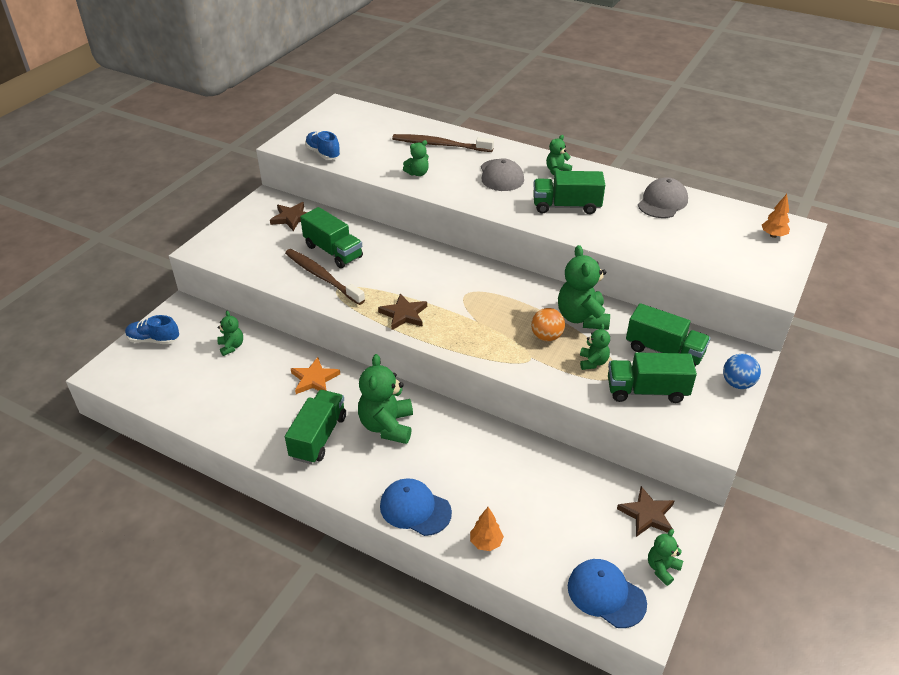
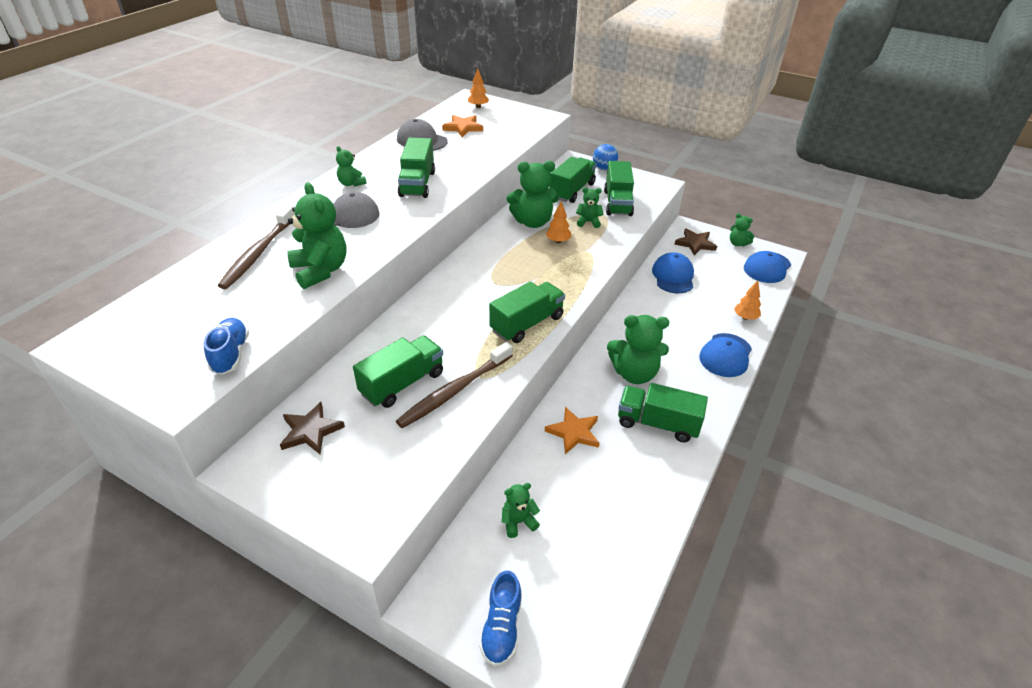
camera: 90 degrees left, 0 degrees up
(323, 153) = (231, 354): blue shoe -> blue shoe turned 120 degrees clockwise
(404, 314) = (527, 324): brown star -> green truck
(417, 173) = (320, 271): green teddy bear -> green teddy bear, size x1.89
(546, 336) = (558, 241): orange ball -> orange tree
(563, 479) = (673, 276): none -> blue cap
(707, 227) = (463, 128): none -> orange star

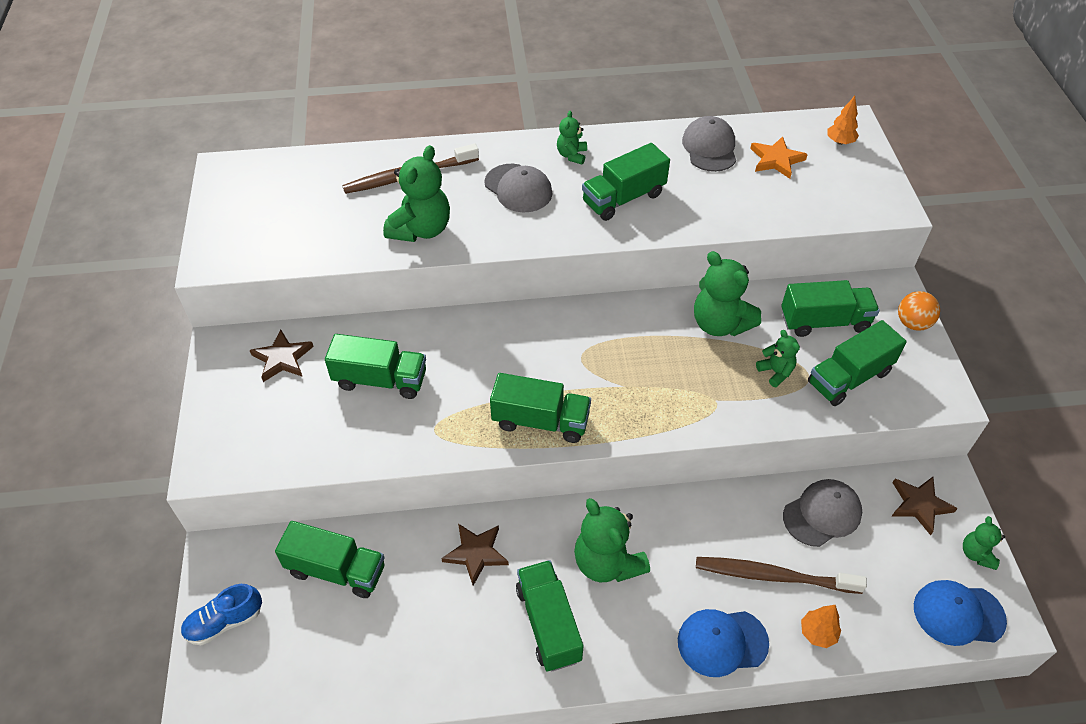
camera: 55 degrees right, 10 degrees up
(231, 354) = (275, 254): blue shoe -> none
(454, 391) = (400, 422): brown toothbrush -> brown toothbrush (772, 576)
(518, 522) = (336, 570): green teddy bear -> green truck
(558, 241) = (707, 366): orange tree -> none
(574, 432) = (476, 553): orange star -> brown star
(604, 168) = (912, 323): blue ball -> orange ball
(673, 276) = (822, 514): blue cap -> grey cap

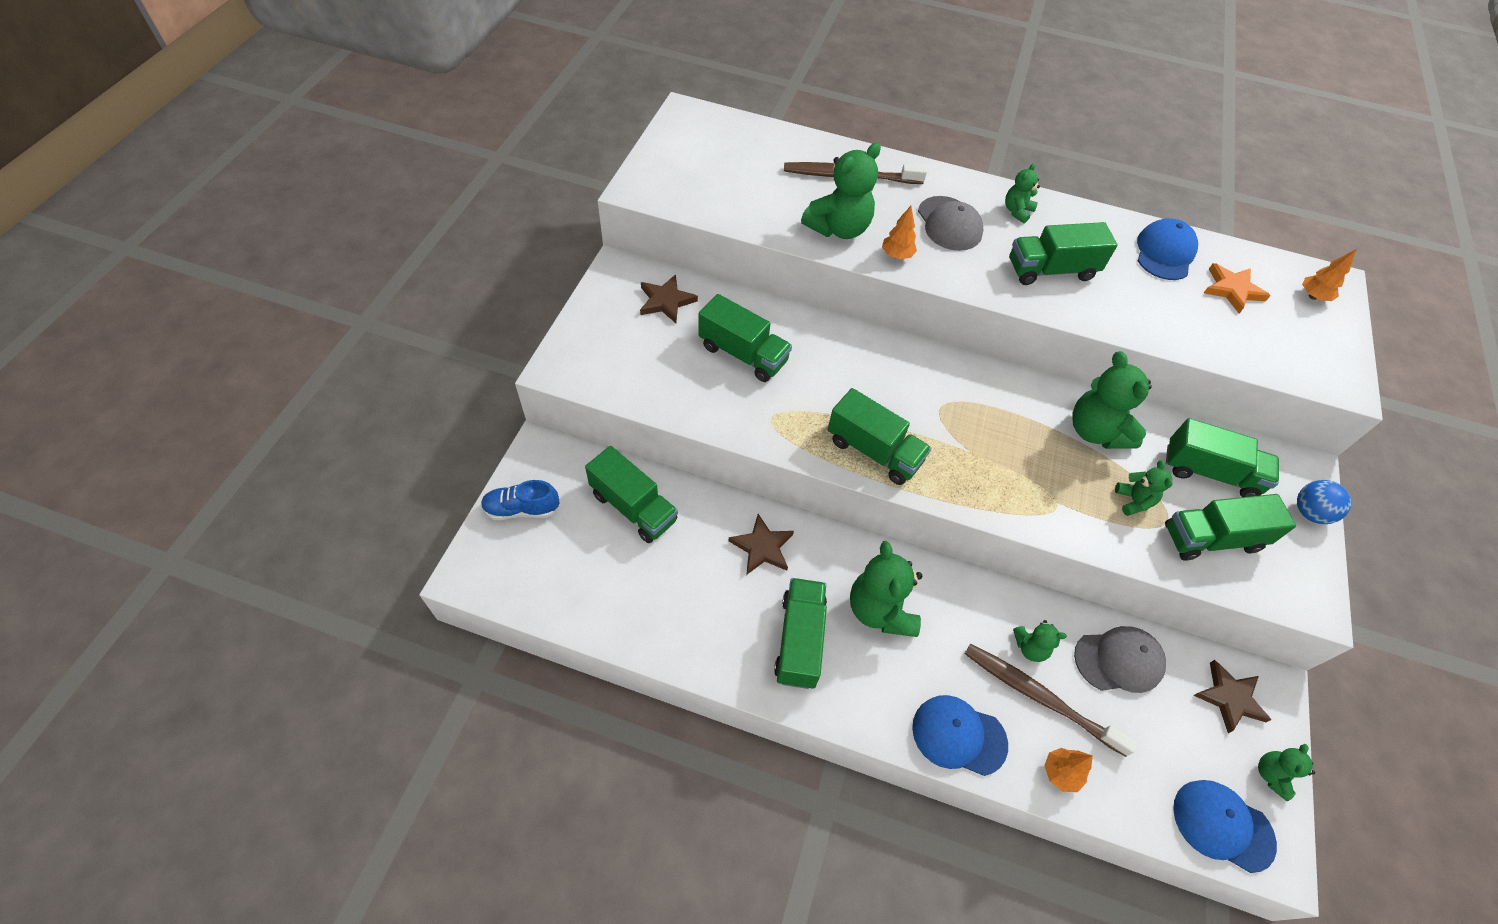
camera: 20 degrees right, 5 degrees up
(485, 235) = (896, 255): none -> orange tree
(709, 147) = (1164, 253): grey cap -> blue cap
(747, 536) = (1030, 647): none -> green teddy bear
(912, 323) = (1309, 512): orange ball -> blue ball

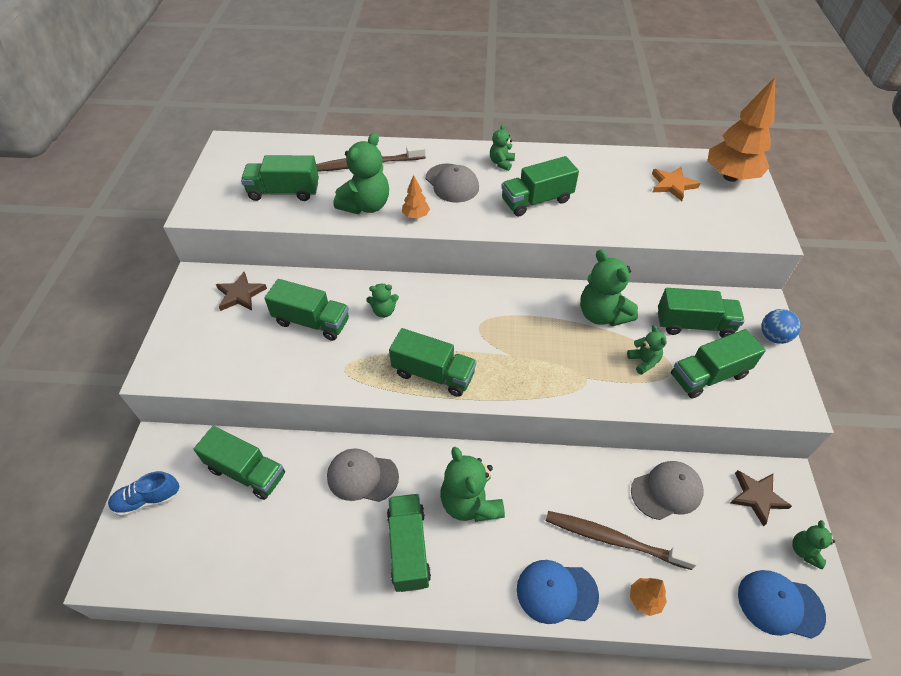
camera: 10 degrees left, 5 degrees down
(743, 189) = (284, 192): none -> green truck
(762, 547) = (362, 476): brown star -> grey cap
(1030, 647) = (596, 500): green teddy bear -> green teddy bear (384, 311)
(1164, 253) = (617, 169): blue cap -> none
(1313, 296) = (730, 177): orange tree -> orange tree, size x2.21

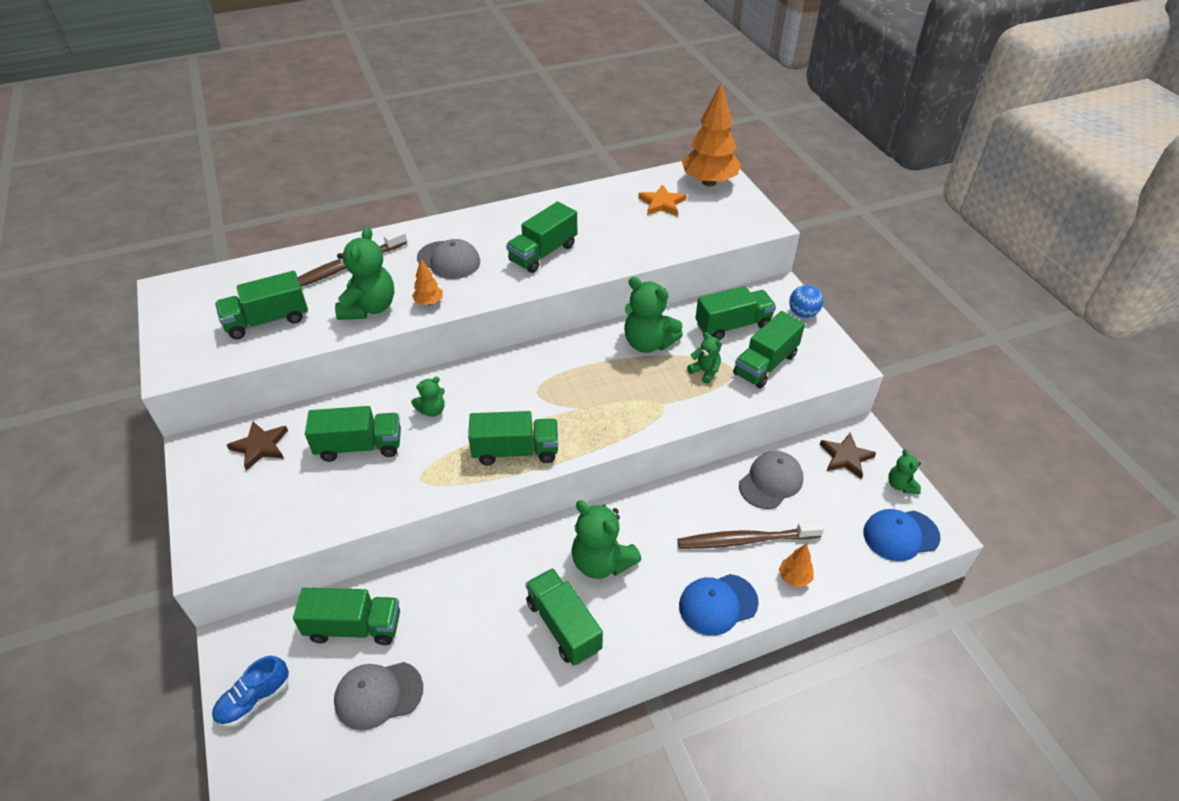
camera: 25 degrees left, 5 degrees down
(362, 476) = (482, 581): grey cap -> grey cap (378, 695)
(501, 163) = (489, 227): green teddy bear -> none

